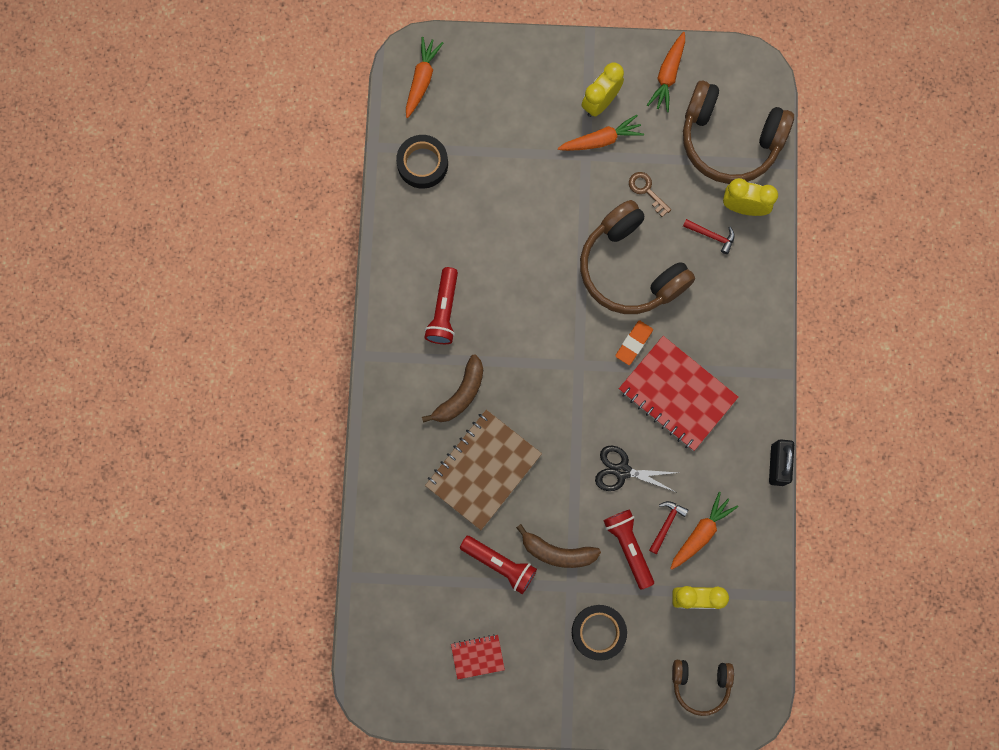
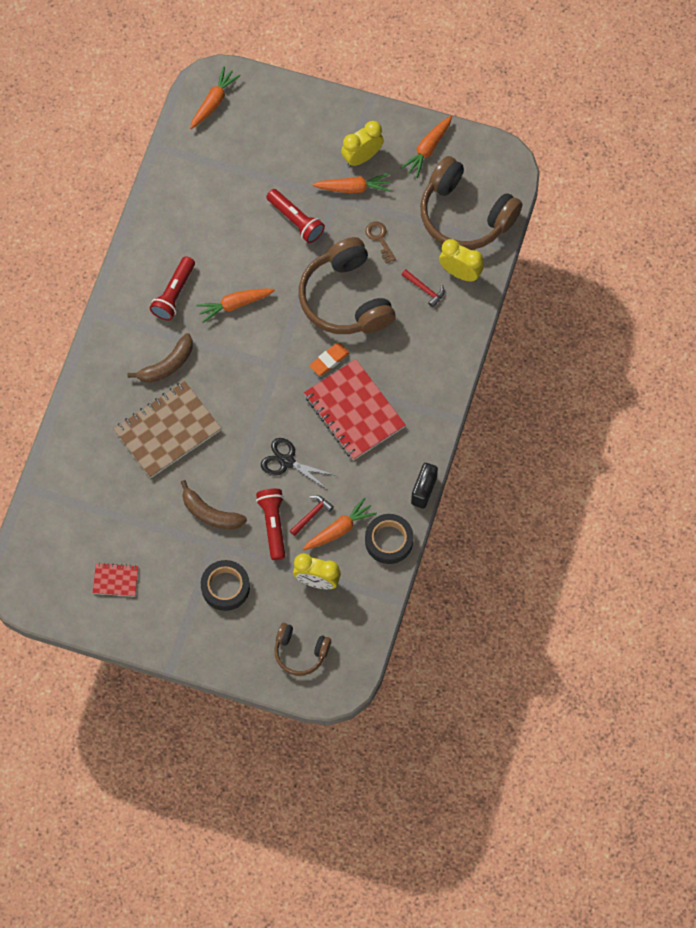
camera: 15 degrees right, 10 degrees down
(422, 164) = (193, 170): black tape -> black tape (389, 541)
(500, 564) = (158, 510): red flashlight -> red flashlight (296, 220)
(513, 306) = (234, 304): none -> orange carrot

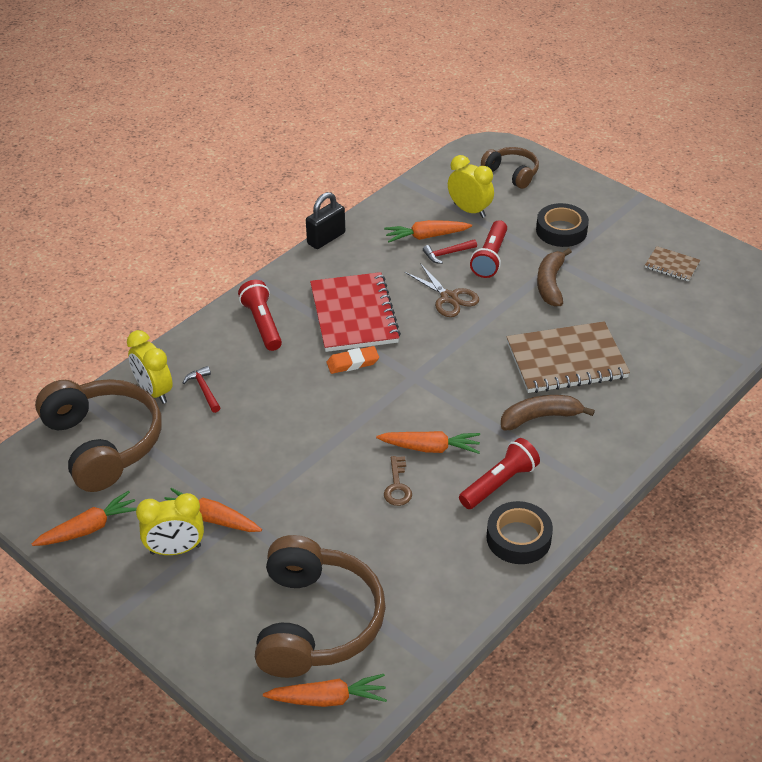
camera: 155 degrees left, 25 degrees down
(115, 580) = (672, 265): red notebook -> brown notebook
(210, 513) = (550, 284): brown banana -> brown banana turned 135 degrees counterclockwise
(213, 102) = (328, 699): orange carrot -> orange carrot turned 150 degrees counterclockwise
(287, 462) = (449, 298): black scissors -> brown scissors
(296, 220) = (305, 509): red flashlight -> red flashlight (262, 324)
(345, 299) = (298, 411): brown headphones -> brown headphones (316, 622)
(379, 239) = (218, 454): brown key -> brown key (397, 486)
(389, 541) = (384, 216): black tape -> black tape (518, 538)

